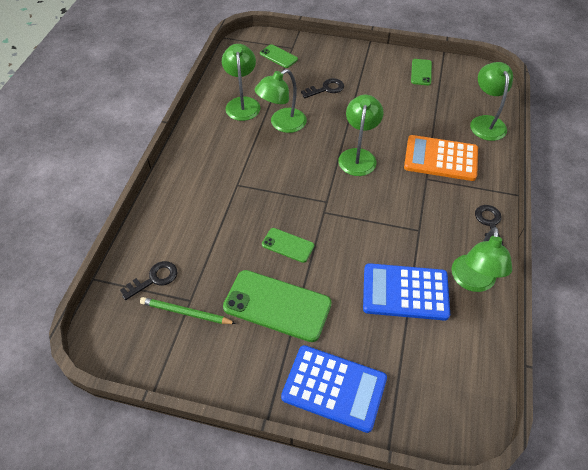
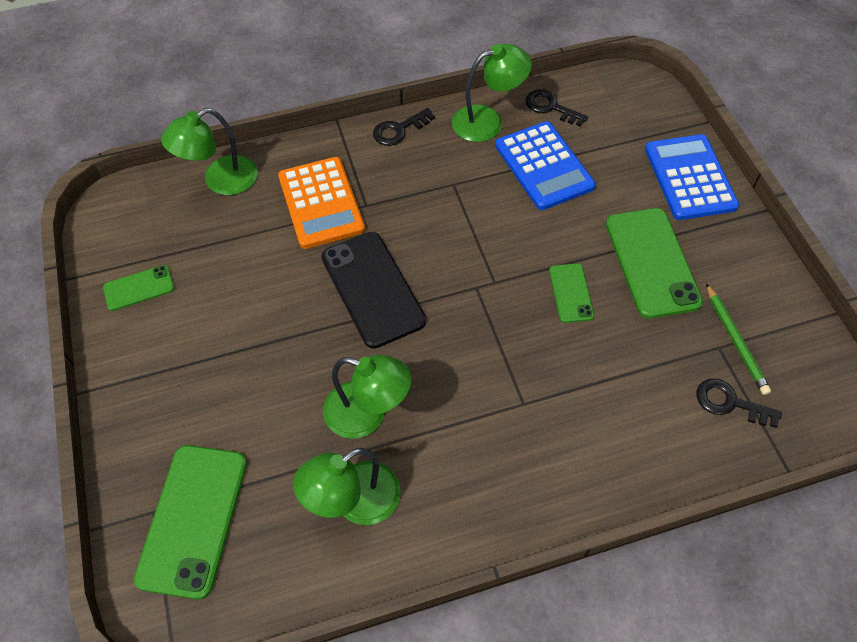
camera: 120 degrees left, 5 degrees up
(278, 56) = (193, 519): green phone -> green phone, size x1.91
(326, 89) = (248, 396): black key -> black key (550, 107)
(358, 156) = (373, 289): green lamp -> black phone

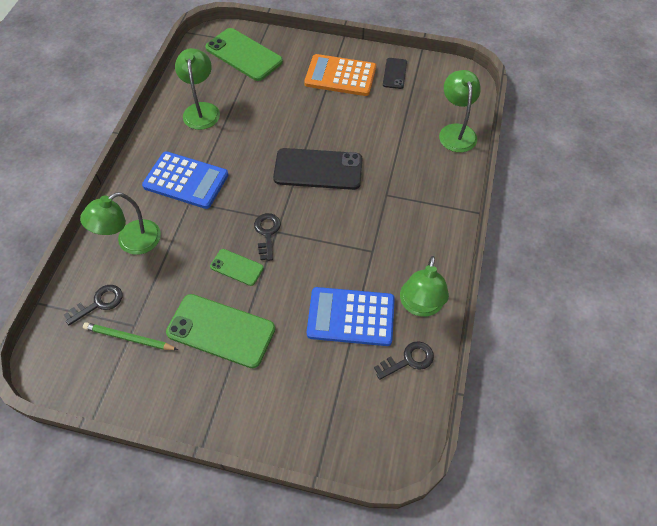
camera: 120 degrees right, 0 degrees up
(139, 288) = (394, 73): green phone -> black phone
(321, 203) = (403, 172): orange calculator -> orange calculator (340, 76)
(368, 414) = (241, 133): green lamp -> green lamp (131, 242)
(398, 130) = (445, 244): black key -> black key (267, 233)
(689, 177) = (270, 414): blue calculator -> blue calculator (186, 180)

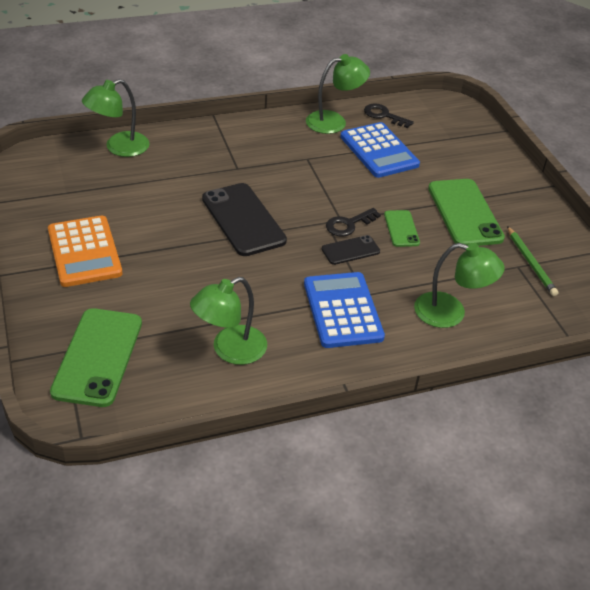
camera: 125 degrees left, 15 degrees down
(99, 303) = (526, 300): black key -> none
(394, 73) = (52, 211): black phone -> black phone (350, 250)

